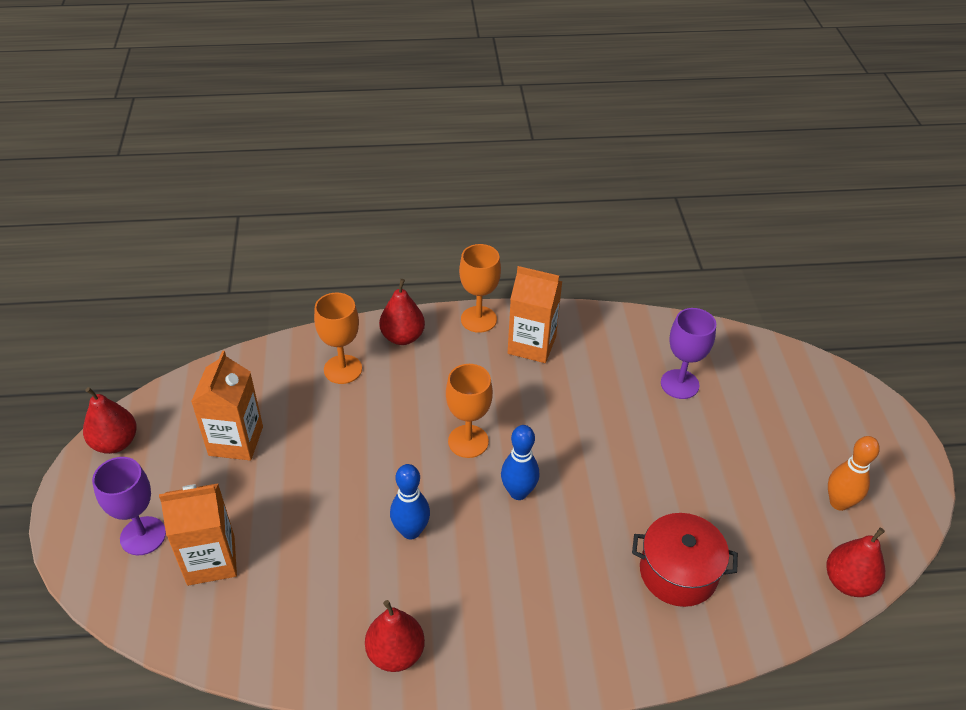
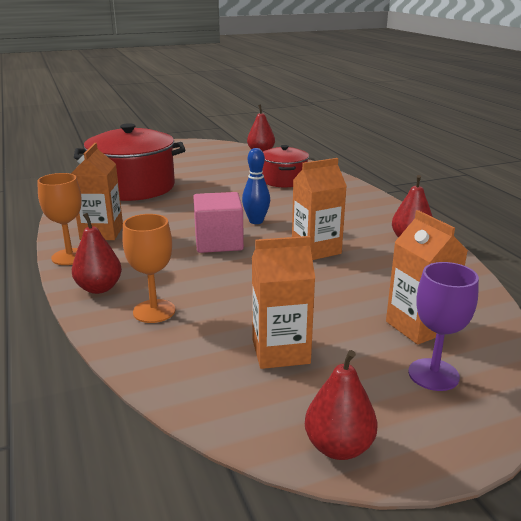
camera: 105 degrees left, 20 degrees down
(411, 531) = (316, 250): blue bowling pin -> orange carton
(468, 441) = (219, 242): orange goblet -> pink cube
(679, 384) = (134, 187): purple goblet -> red pot
(839, 502) = (212, 154): orange bowling pin -> none

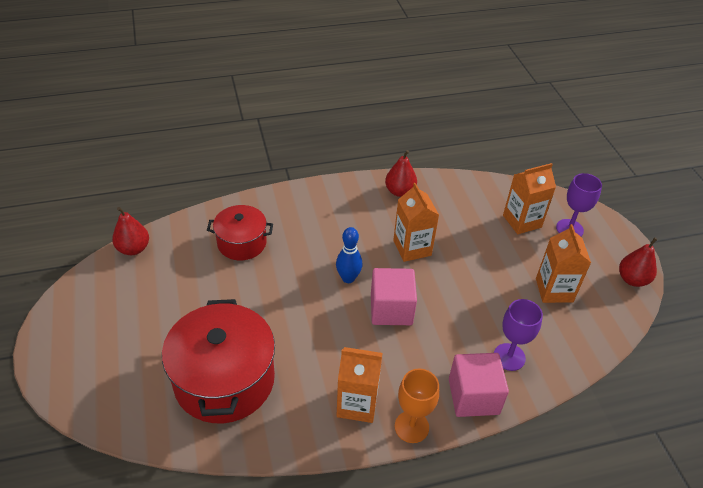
camera: 85 degrees left, 20 degrees up
(99, 288) = (473, 396): red pear -> pink cube
(154, 311) = (509, 357): orange goblet -> purple goblet

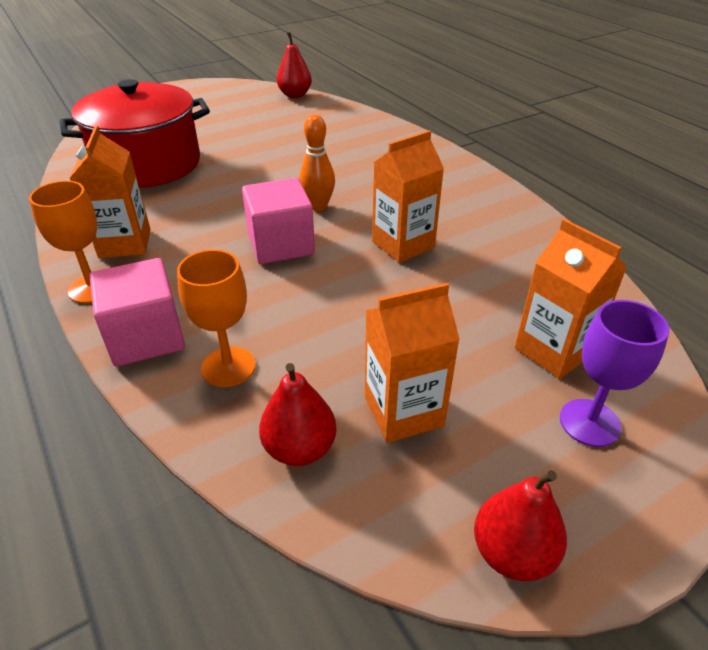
camera: 75 degrees right, 5 degrees down
(242, 243) = (335, 138): red pot -> none
(348, 278) = (318, 206): blue bowling pin -> orange bowling pin
(400, 191) = (508, 218): red pear -> red pear (299, 448)
(509, 357) = (228, 367): purple goblet -> orange goblet

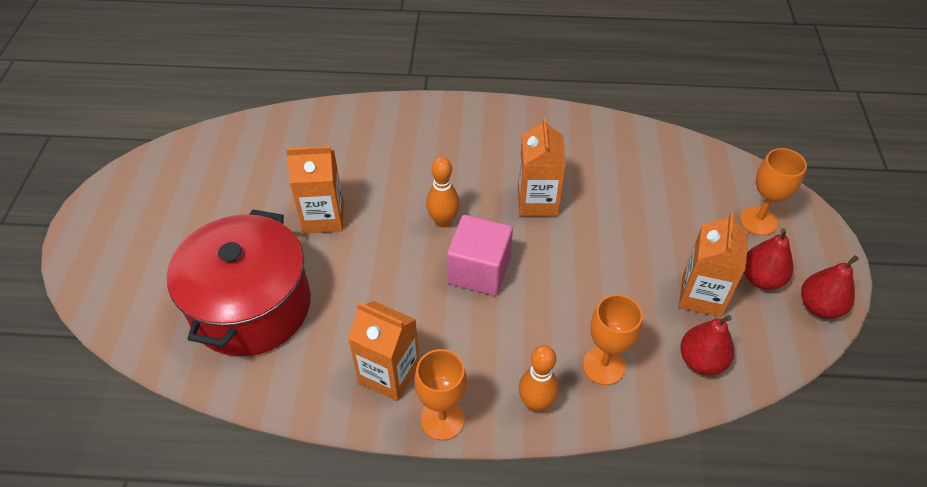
camera: 55 degrees left, 10 degrees up
(146, 337) = (536, 403): pink cube -> orange bowling pin
(295, 95) = (218, 135): red pear -> red pear (761, 279)
(553, 351) = (696, 197): orange carton -> orange carton (323, 217)
(589, 422) = (758, 221): purple goblet -> orange goblet

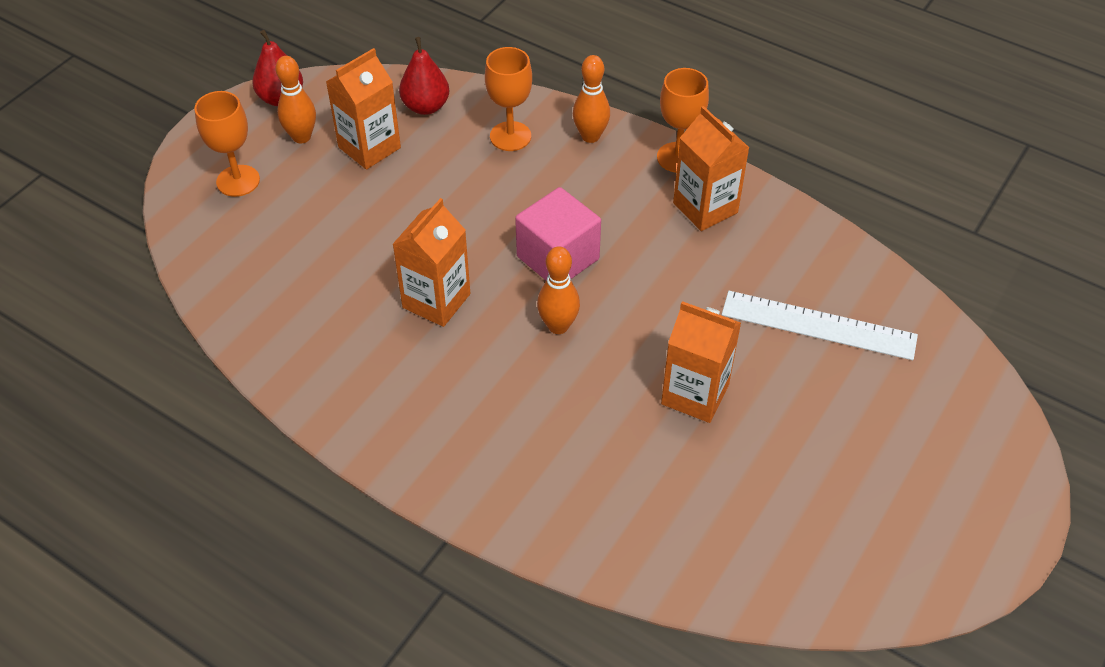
camera: 150 degrees left, 0 degrees up
(251, 306) = (818, 325): red pot -> white ruler
(761, 279) = (301, 137): red pear -> orange bowling pin

